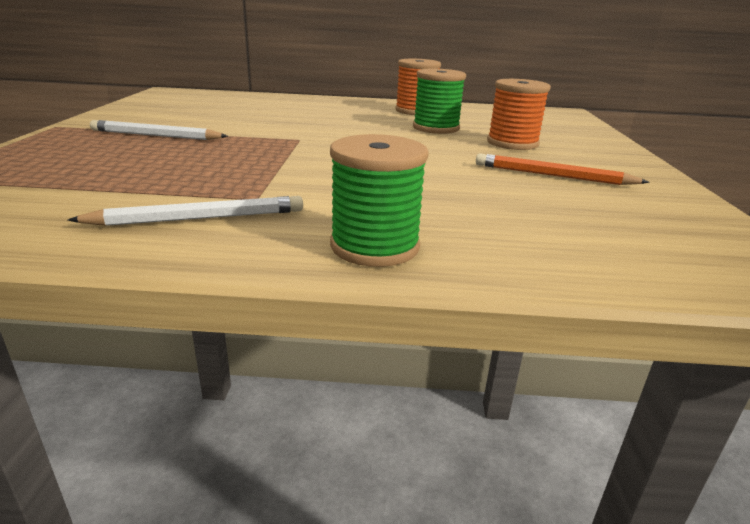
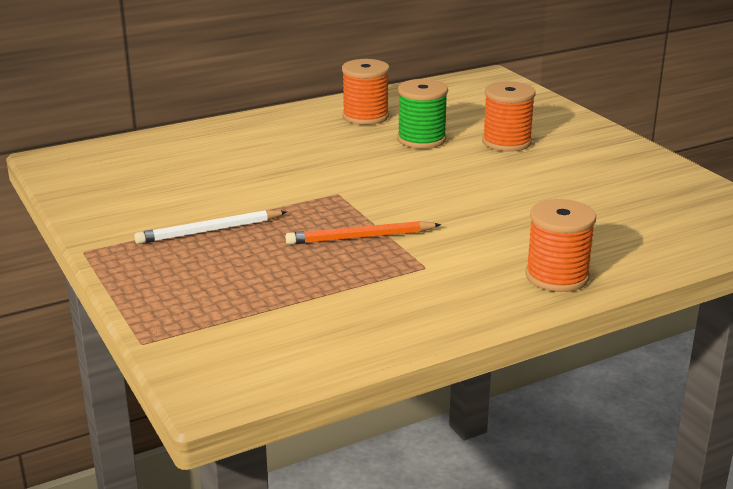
camera: 30 degrees left, 0 degrees up
(199, 218) = (423, 296): white pencil -> none
(374, 246) = (557, 276): green spool -> orange spool
(552, 175) = (577, 174): orange pencil -> orange pencil (360, 237)

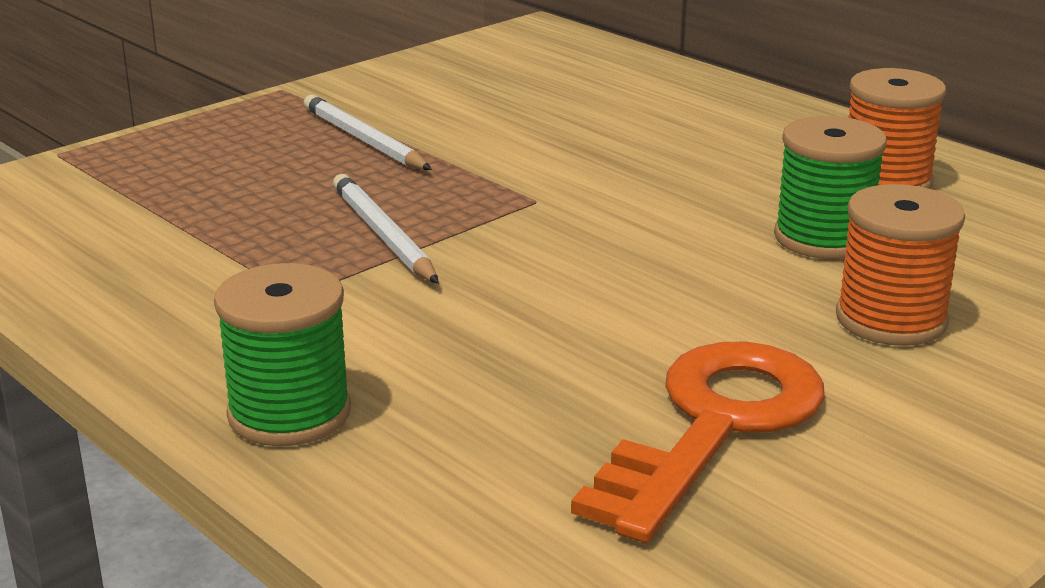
camera: 75 degrees right, 0 degrees up
(360, 237) = (383, 235): orange pencil -> white pencil
(557, 276) = (289, 413): orange spool -> green spool
(587, 188) = (714, 426): none -> orange key

